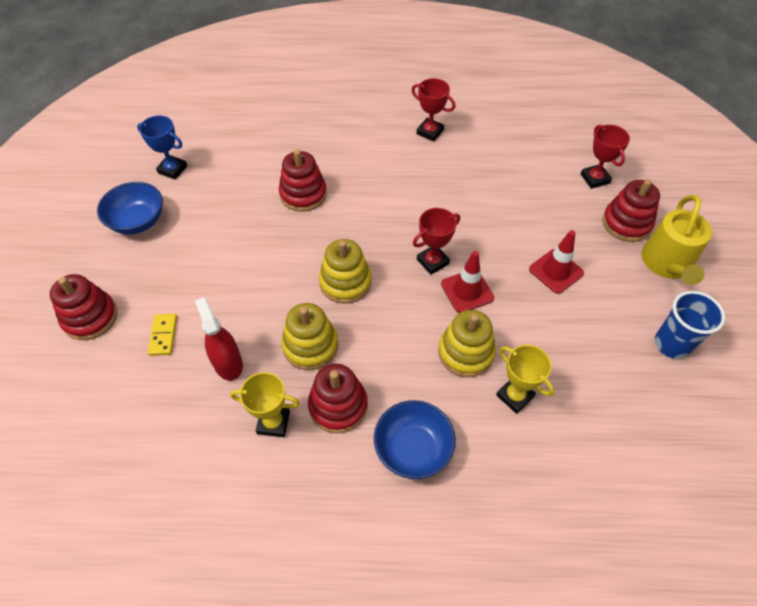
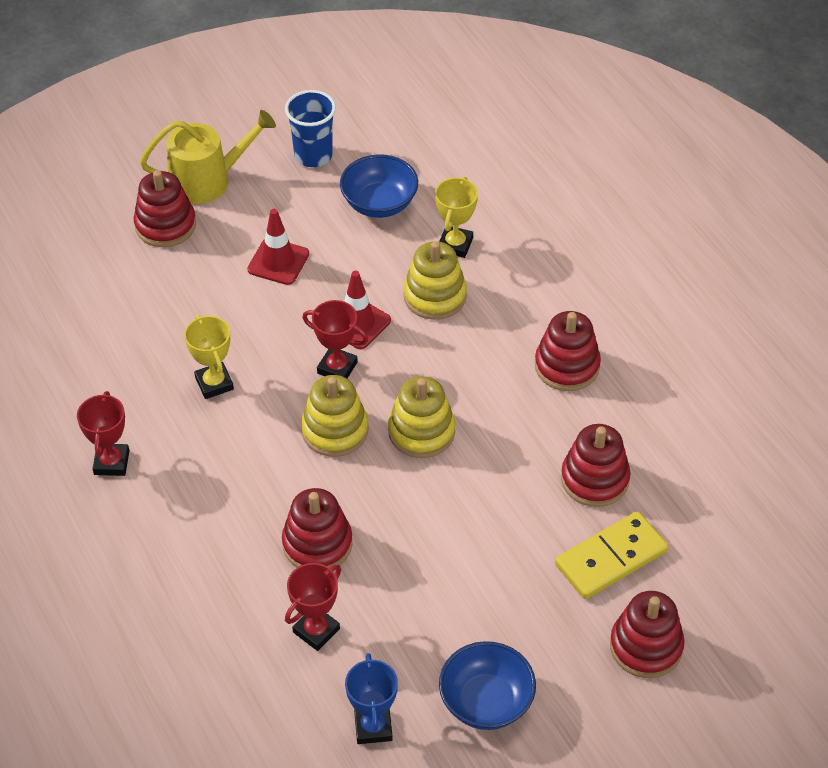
camera: 120 degrees left, 5 degrees down
(163, 335) = (611, 558): yellow domino -> yellow domino, size x1.80
(228, 363) = (595, 479): red spray bottle -> red stacking toy
(273, 422) = (622, 406): yellow trophy -> yellow trophy (214, 383)
(310, 346) = (521, 421): yellow stacking toy -> yellow stacking toy (335, 430)
(413, 449) = (564, 294): blue bowl -> blue bowl (379, 203)
(594, 179) = (105, 270): red trophy -> red trophy (316, 630)

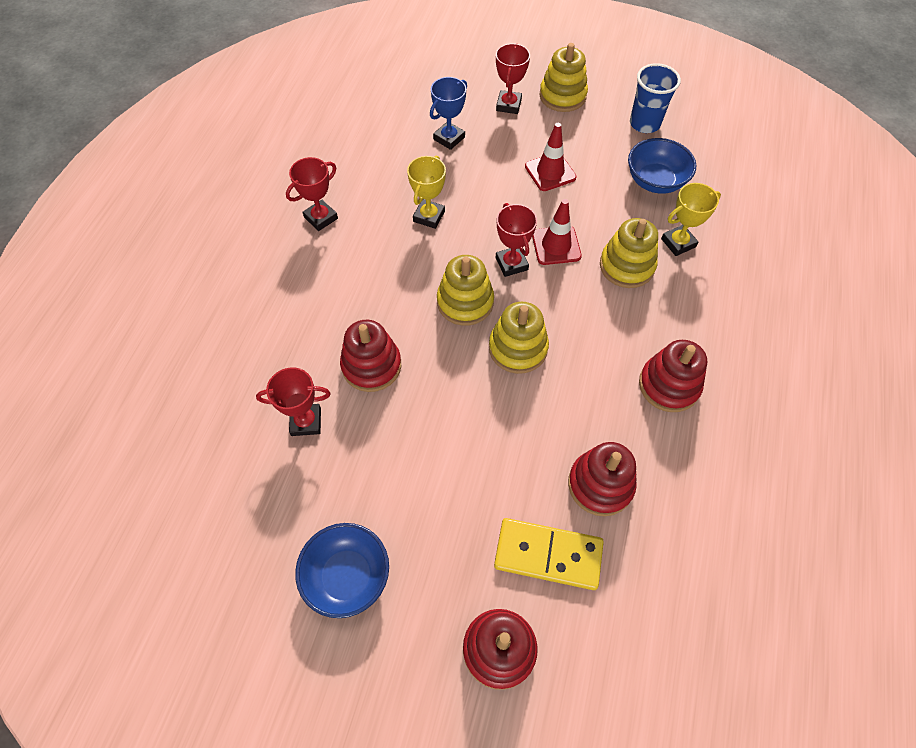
camera: 45 degrees right, 10 degrees up
(165, 225) = (508, 105): red stacking toy -> red trophy
(207, 180) = (562, 96): yellow watering can -> yellow stacking toy
(373, 727) = (262, 520): blue trophy -> blue trophy (449, 138)

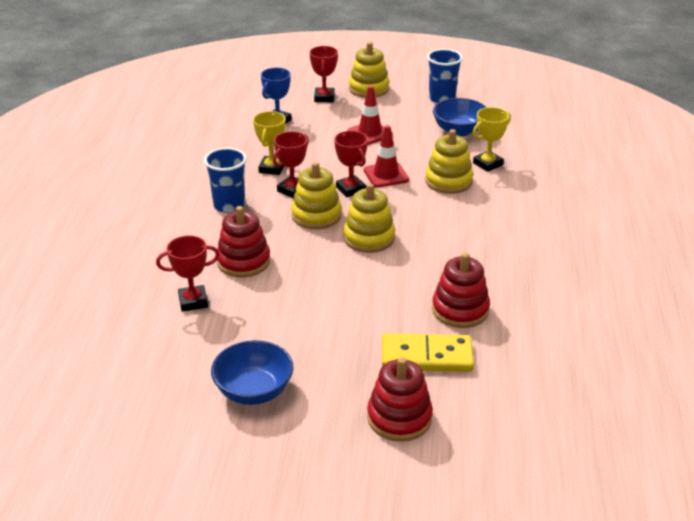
camera: 10 degrees left, 25 degrees down
(321, 218) = (176, 178): red trophy -> red trophy (292, 190)
(371, 271) = (229, 205): none -> blue cup
(669, 385) = (502, 246): red stacking toy -> none

